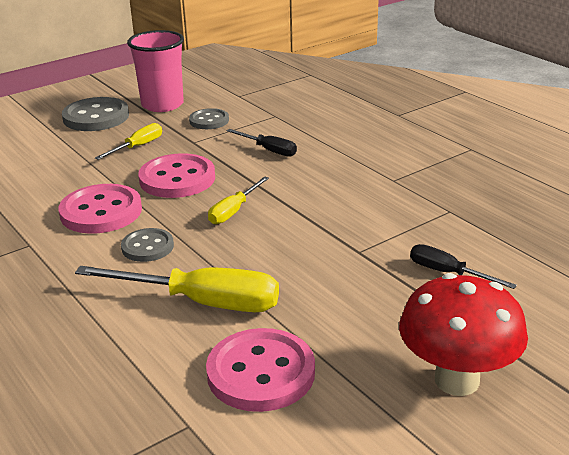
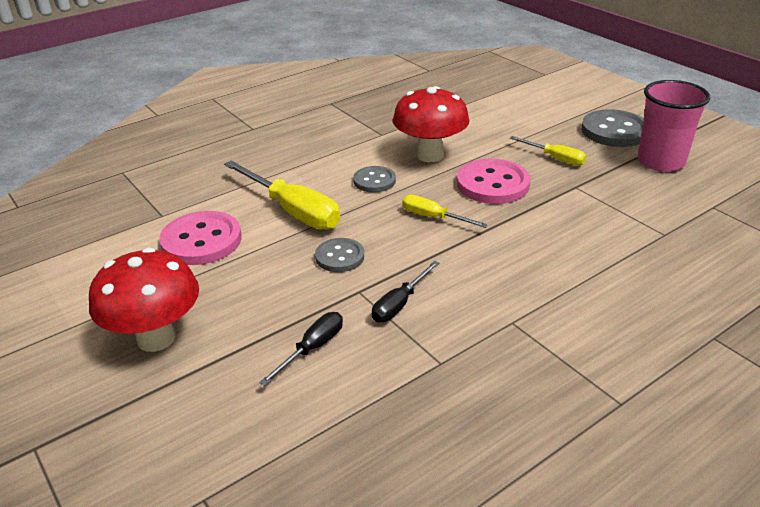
camera: 90 degrees right, 5 degrees up
(101, 212) = (430, 155): pink button -> red mushroom
(202, 302) = (293, 211): yellow screwdriver -> yellow screwdriver turned 60 degrees counterclockwise
(209, 121) = (631, 192): grey button -> grey button (340, 257)
(269, 150) = (568, 232): black screwdriver -> black screwdriver (399, 304)

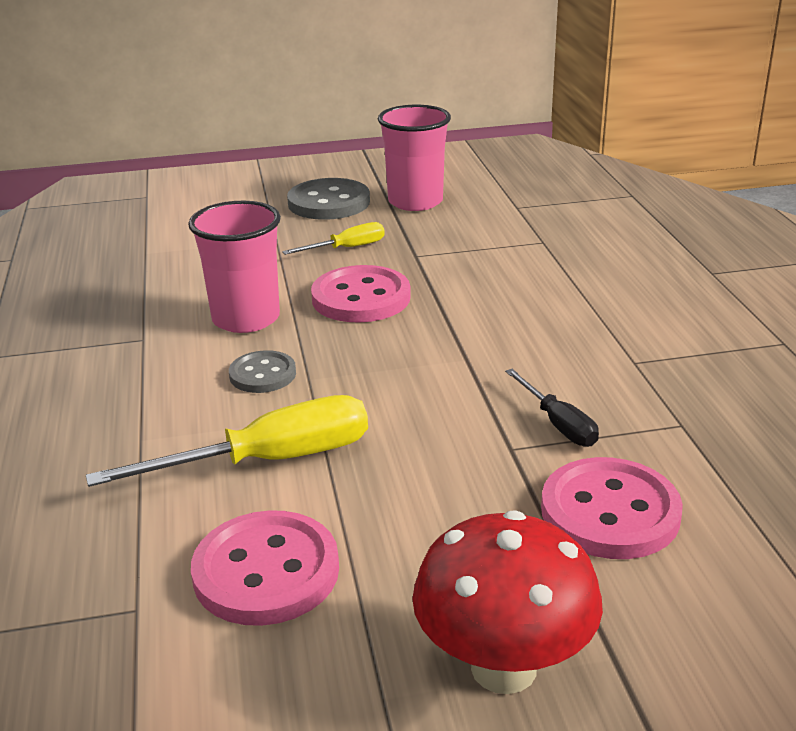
camera: 65 degrees left, 5 degrees down
(312, 348) = (610, 512): black screwdriver -> pink button
(340, 257) = (423, 445): grey button -> none
(430, 155) = (246, 319): red mushroom -> pink cup
(433, 217) = (395, 354): yellow screwdriver -> none

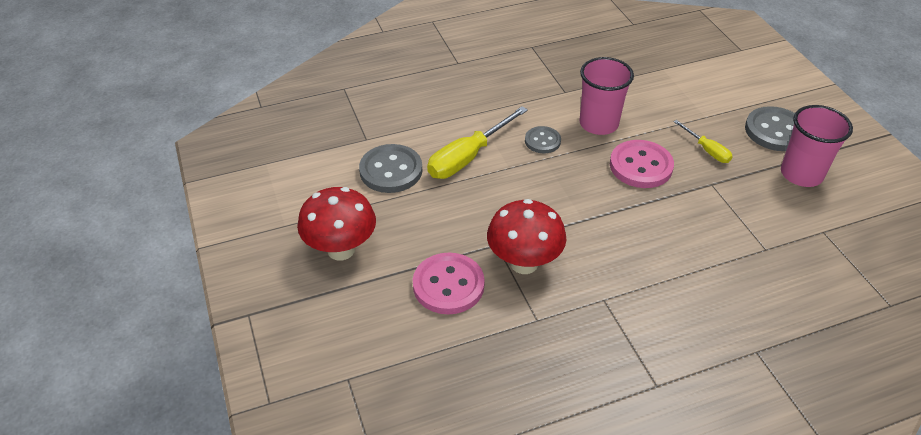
camera: 80 degrees right, 15 degrees up
(266, 571) = (391, 170): pink button -> grey button
(269, 461) = (468, 157): yellow screwdriver -> yellow screwdriver turned 75 degrees clockwise
(558, 424) = (524, 263): black screwdriver -> red mushroom

